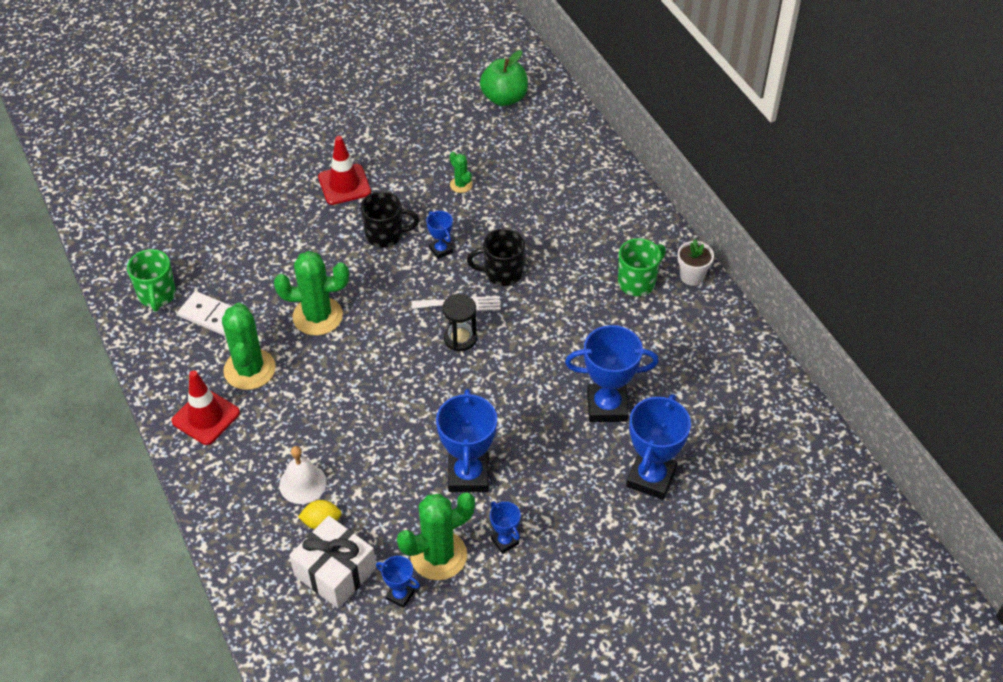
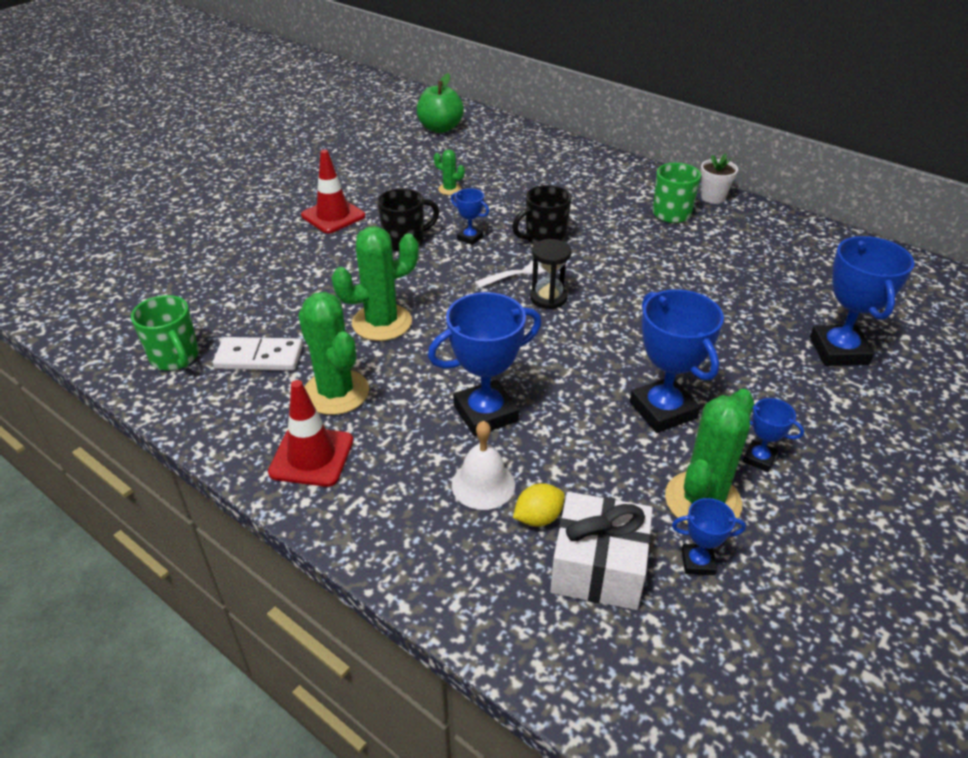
camera: 25 degrees left, 10 degrees down
(607, 406) = (739, 308): blue trophy -> blue trophy (485, 413)

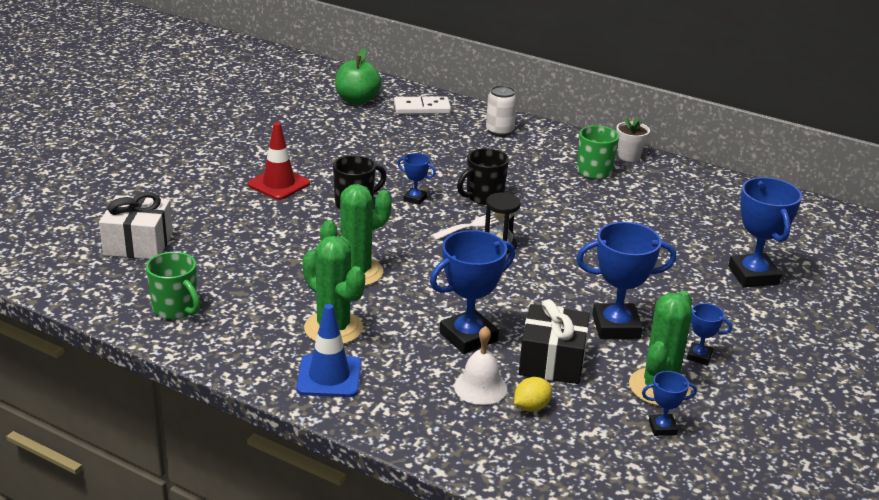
camera: 10 degrees left, 10 degrees down
(259, 357) = (253, 305): white domino -> white domino (422, 108)
(311, 456) = (329, 376): red traffic cone -> blue traffic cone
(449, 189) = (383, 157): green cactus -> none
(577, 453) = (552, 361): none -> black gift
(578, 165) = (499, 131): none -> white can
(598, 567) = (586, 436): white gift -> white gift (138, 243)
(663, 410) = (616, 326): blue trophy -> blue trophy turned 60 degrees counterclockwise

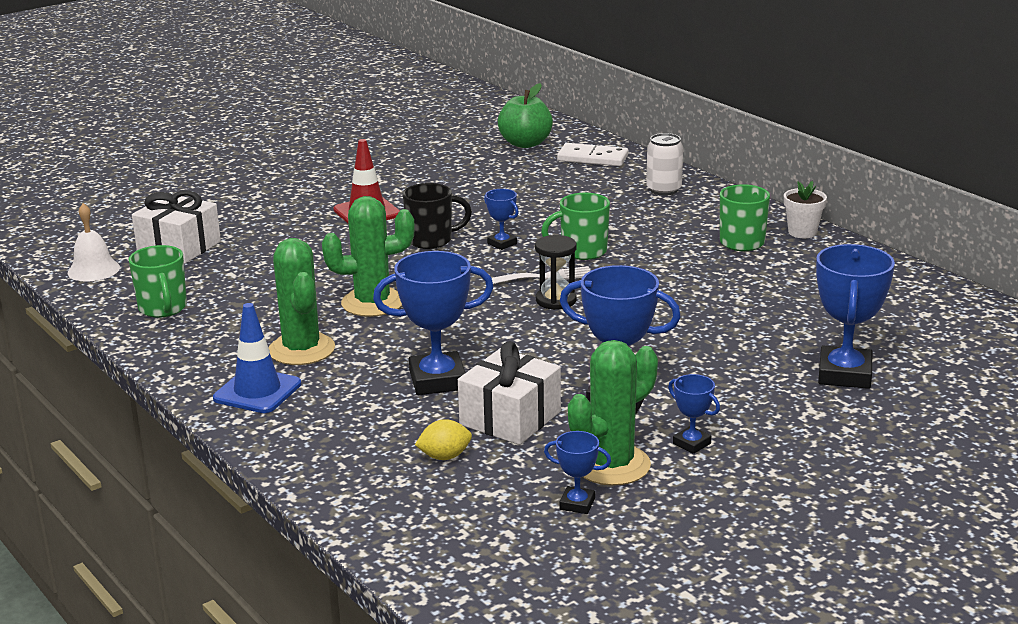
camera: 25 degrees right, 5 degrees down
(480, 387) = (406, 428): white bell -> white bell (93, 270)
(483, 197) = (582, 251): black mug -> green mug
(552, 361) = (510, 418): black gift -> white gift

